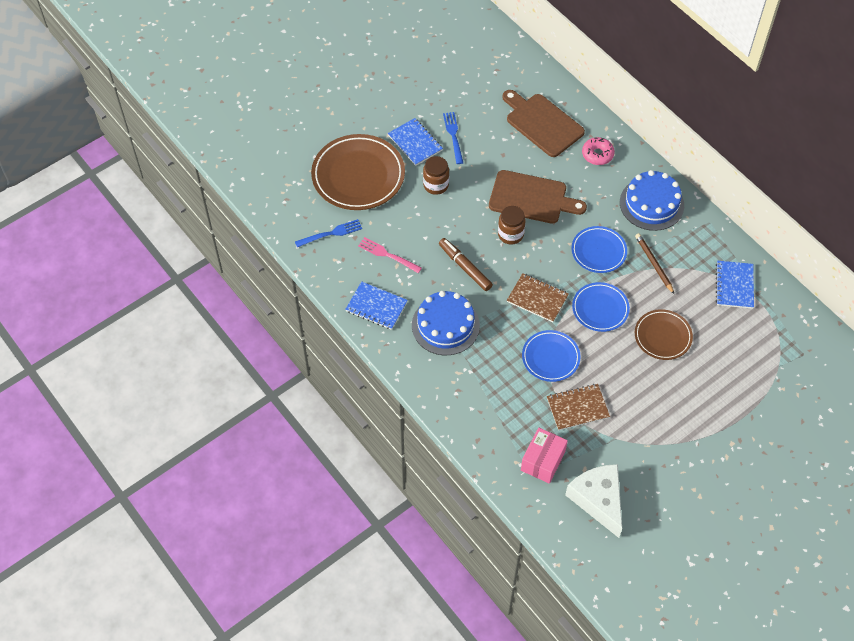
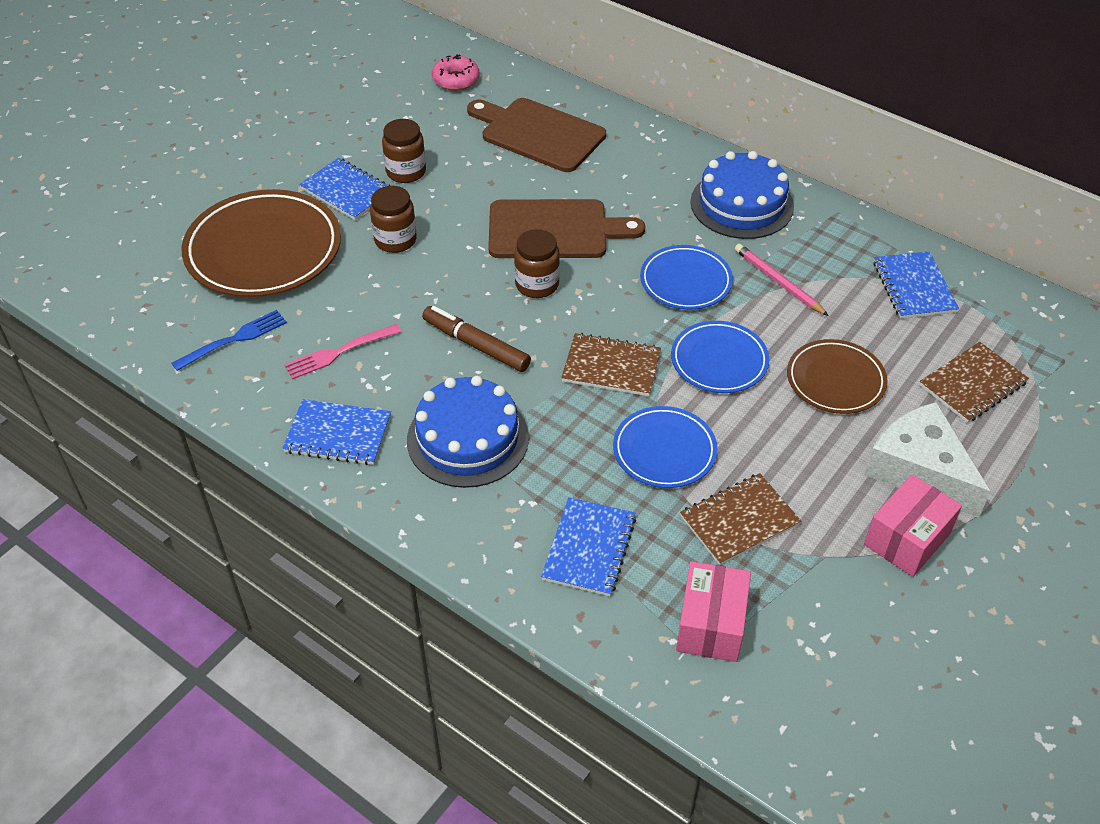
camera: 15 degrees left, 10 degrees down
(387, 255) = (339, 352): pink fork -> pink fork turned 45 degrees counterclockwise
(453, 136) = (406, 172): blue fork -> brown jar
(492, 404) = (589, 548): none -> blue notebook
(597, 154) = (635, 157): pink donut -> pink donut (456, 80)
(598, 500) = (835, 670): white cheese -> white cheese (919, 470)
(654, 264) = (778, 282): brown pencil -> pink pencil
(664, 440) = (907, 539): none -> pink box
(741, 357) = (972, 384): none -> brown notebook

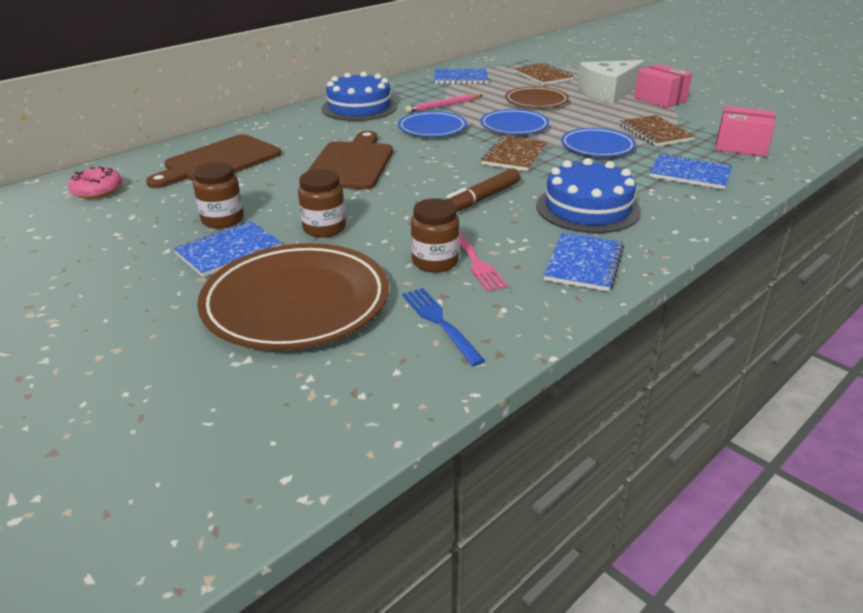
camera: 80 degrees left, 15 degrees down
(537, 284) = (415, 174): brown jar -> brown jar (435, 262)

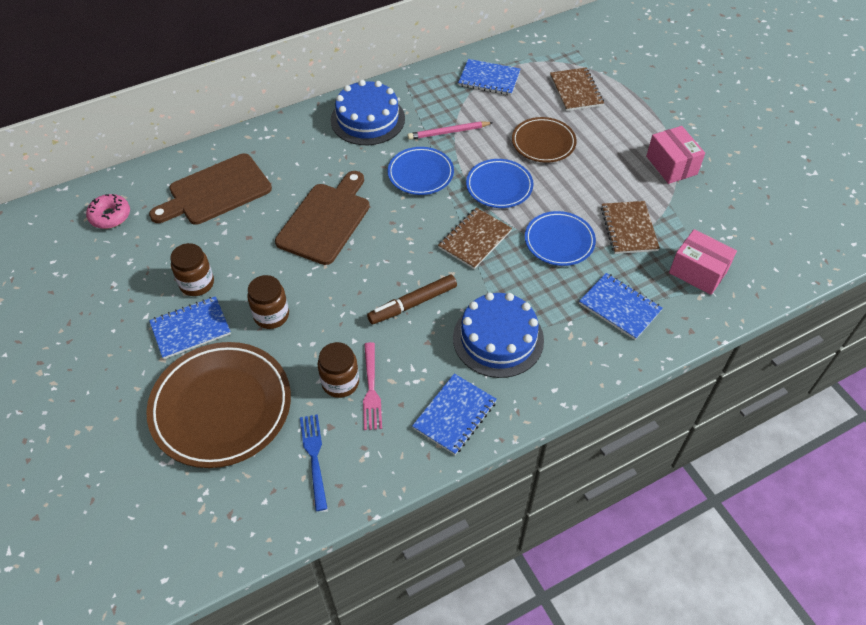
camera: 15 degrees right, 20 degrees up
(608, 92) = (626, 139): white cheese -> none

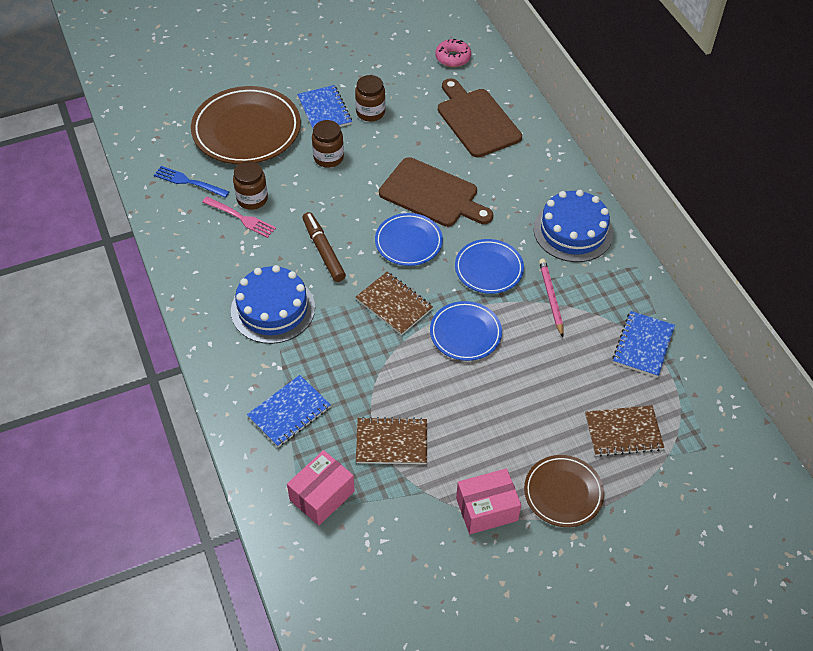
camera: 95 degrees right, 0 degrees up
(314, 457) = (189, 182): blue fork -> blue fork turned 150 degrees counterclockwise
(371, 389) = (241, 218): pink fork -> pink fork turned 150 degrees counterclockwise
(454, 415) = (203, 270): blue notebook -> none
(543, 143) = (531, 383): brown plate -> brown plate (563, 493)
(559, 241) = (382, 375): blue plate -> blue plate (408, 242)

